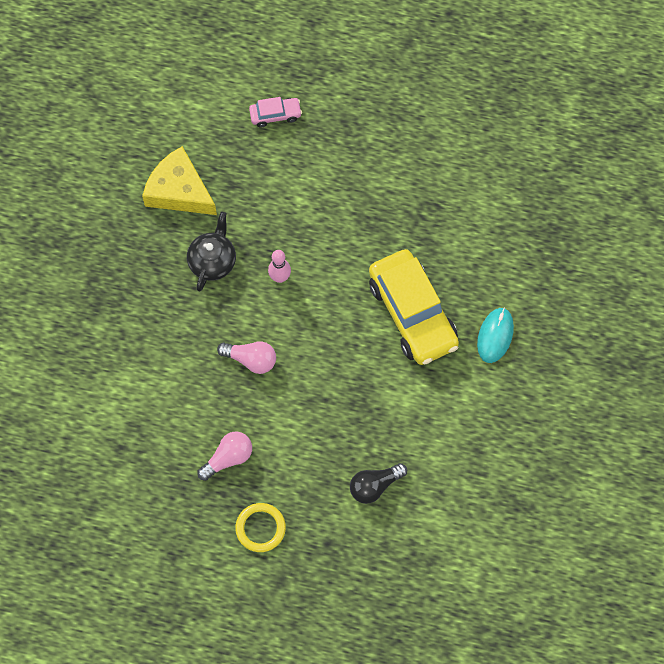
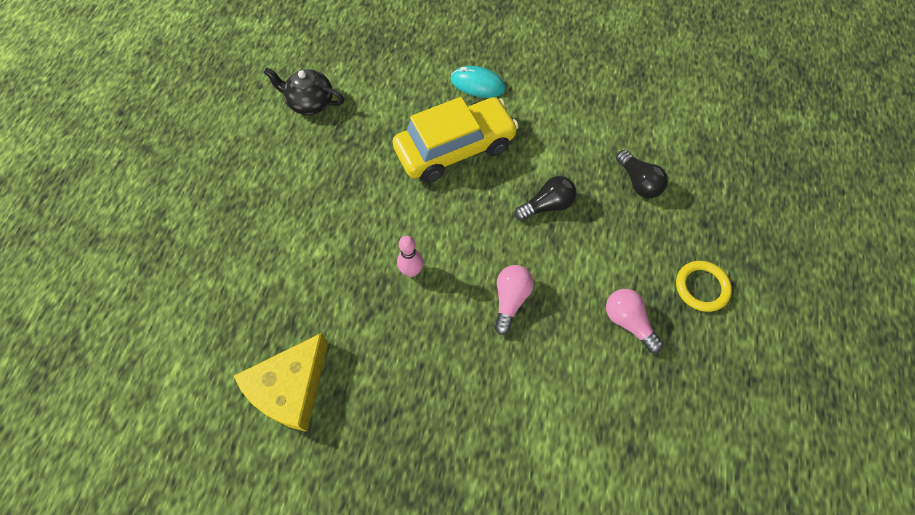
camera: 90 degrees left, 5 degrees down
(212, 261) = (388, 345): black teapot -> black teapot (310, 102)
(275, 115) = (206, 278): pink car -> none
(347, 396) = (547, 205): none -> black light bulb

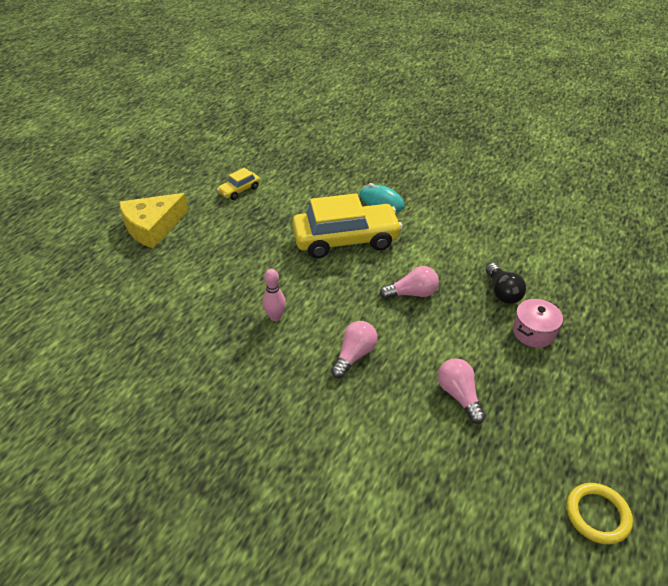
camera: 15 degrees right, 20 degrees down
(290, 388) = (138, 378): yellow cheese -> yellow cheese (153, 227)
(310, 102) = (239, 190): black teapot -> yellow car
(547, 205) = (412, 293): black light bulb -> pink light bulb
(681, 226) = (533, 332): none -> pink pot
(701, 287) = (540, 383): yellow ring -> yellow ring (597, 515)

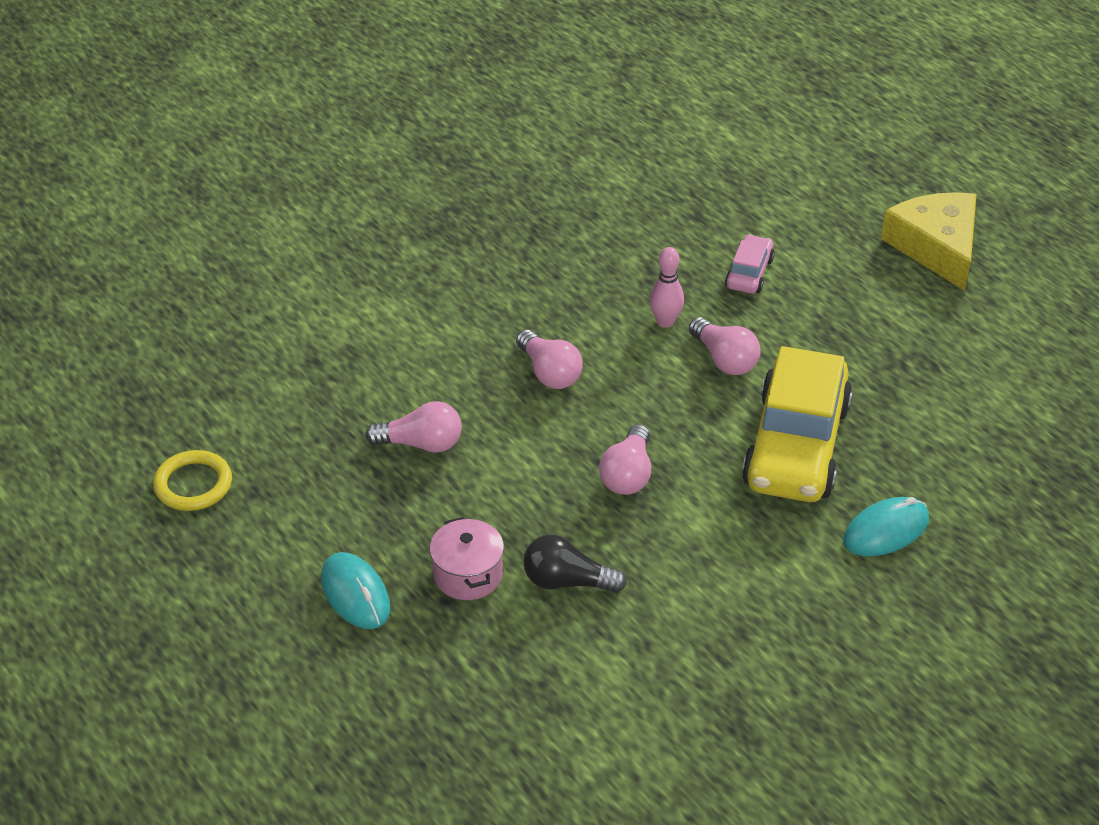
camera: 115 degrees right, 0 degrees up
(209, 293) = (749, 273): none -> pink car
(239, 190) = (1000, 360): yellow car -> none
(295, 282) = (724, 359): none -> pink light bulb
(591, 375) = (355, 594): none -> turquoise mouse

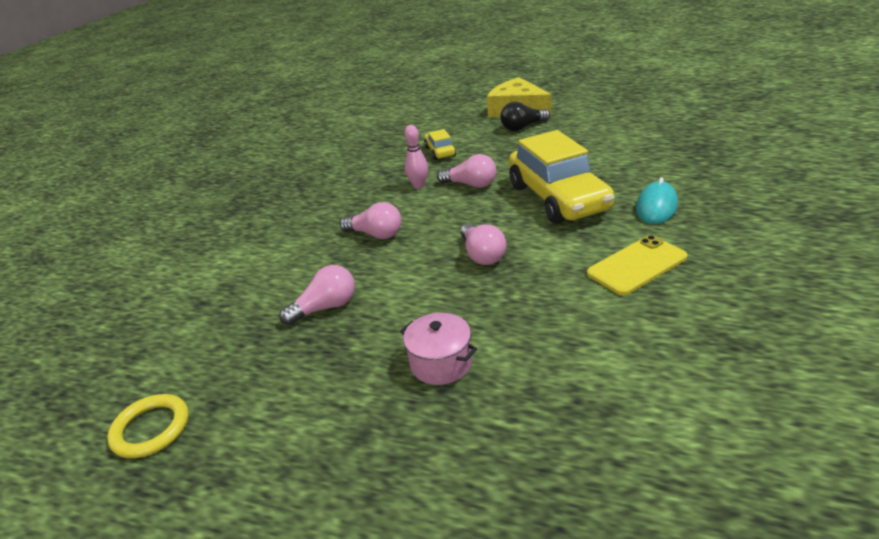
camera: 30 degrees left, 10 degrees down
(355, 594) = (365, 427): turquoise mouse -> none
(567, 581) = (515, 328): black light bulb -> black light bulb (523, 127)
(749, 273) = (440, 151): pink car -> yellow car
(763, 590) = (637, 265): none -> yellow phone

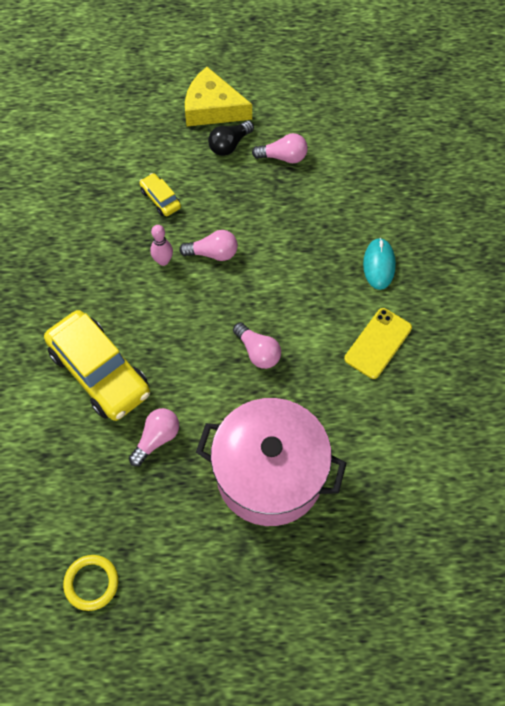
camera: 25 degrees left, 30 degrees up
(376, 234) = (155, 340): pink light bulb -> pink light bulb (283, 157)
(441, 363) = (269, 474): pink pot -> pink pot, size x2.43
(558, 198) = (296, 263): yellow car -> yellow car (100, 372)

